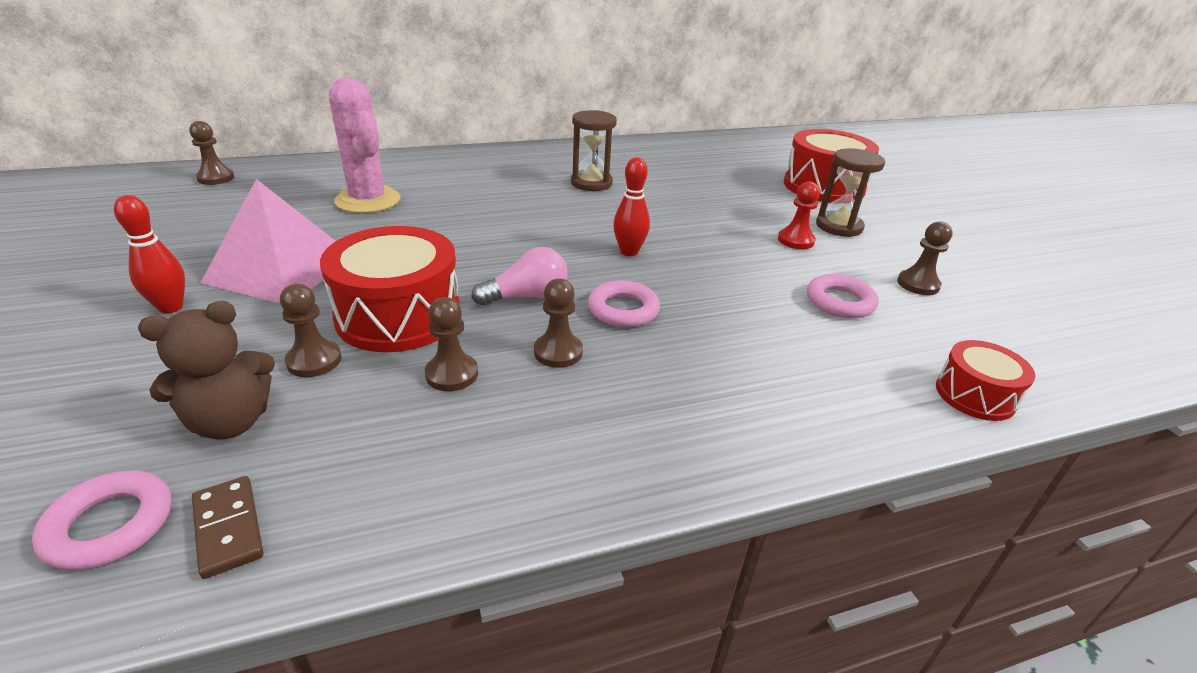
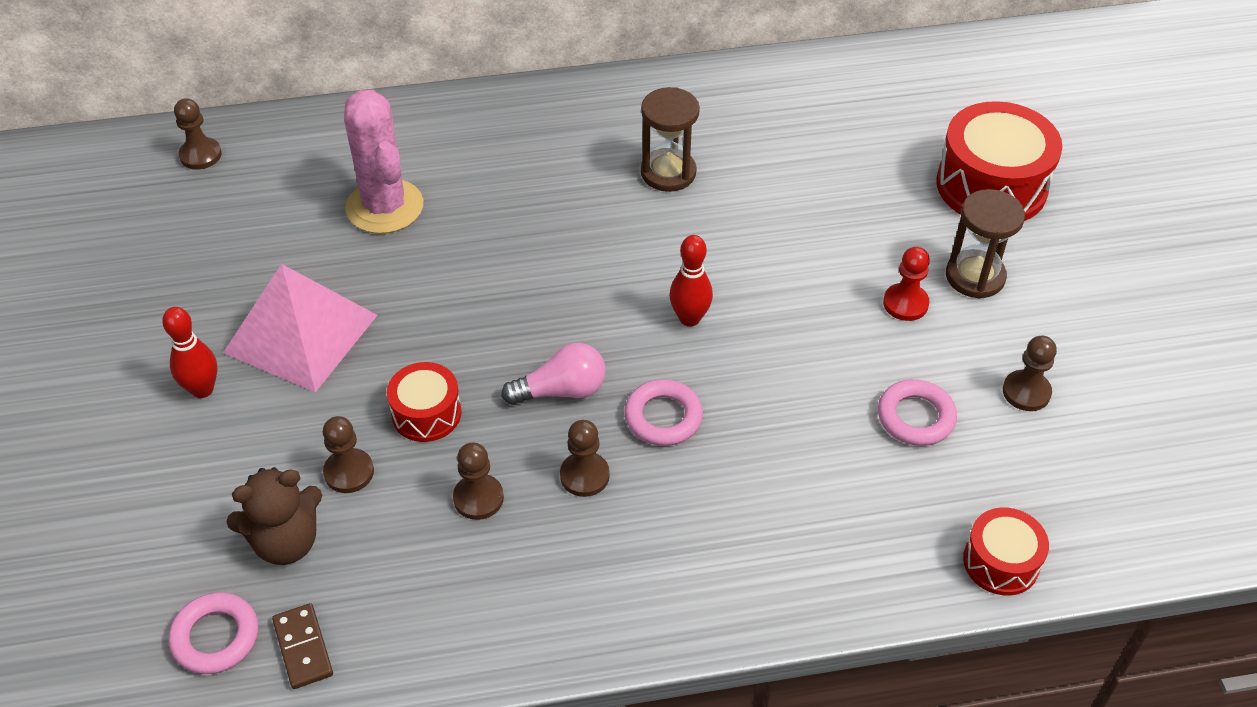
camera: 10 degrees right, 15 degrees up
(398, 315) = (426, 413): red drum -> red drum, size x0.55

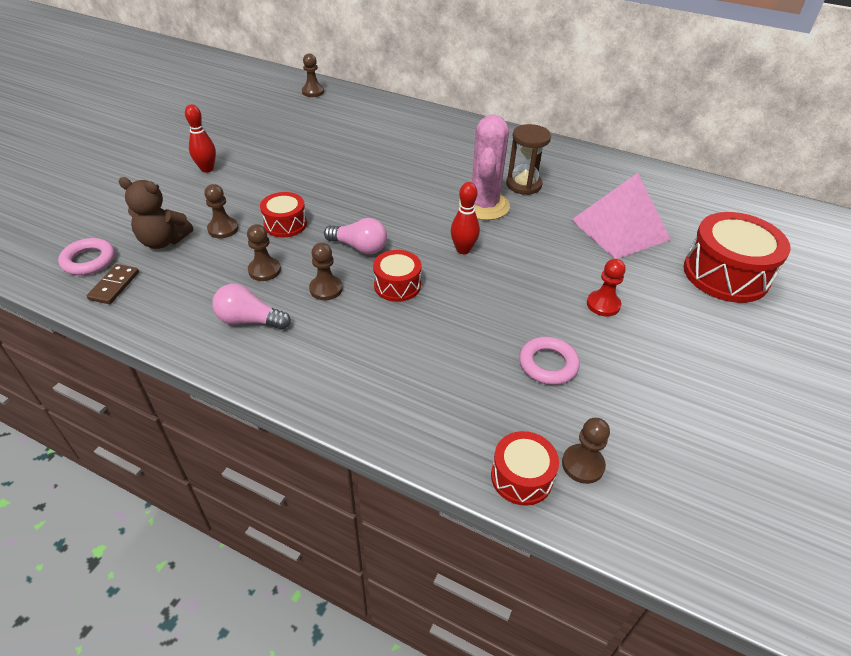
camera: 35 degrees right, 5 degrees down
(301, 333) = (272, 168): pink pyramid -> pink pyramid (620, 229)
(385, 207) = (366, 140): pink cactus -> pink cactus (484, 205)
(540, 577) = (249, 320): none -> pink light bulb
(663, 417) = (397, 285): pink ring -> red drum
(975, 276) = (666, 313): brown hourglass -> none
(1026, 392) = (640, 392): brown pawn -> brown pawn (583, 465)

